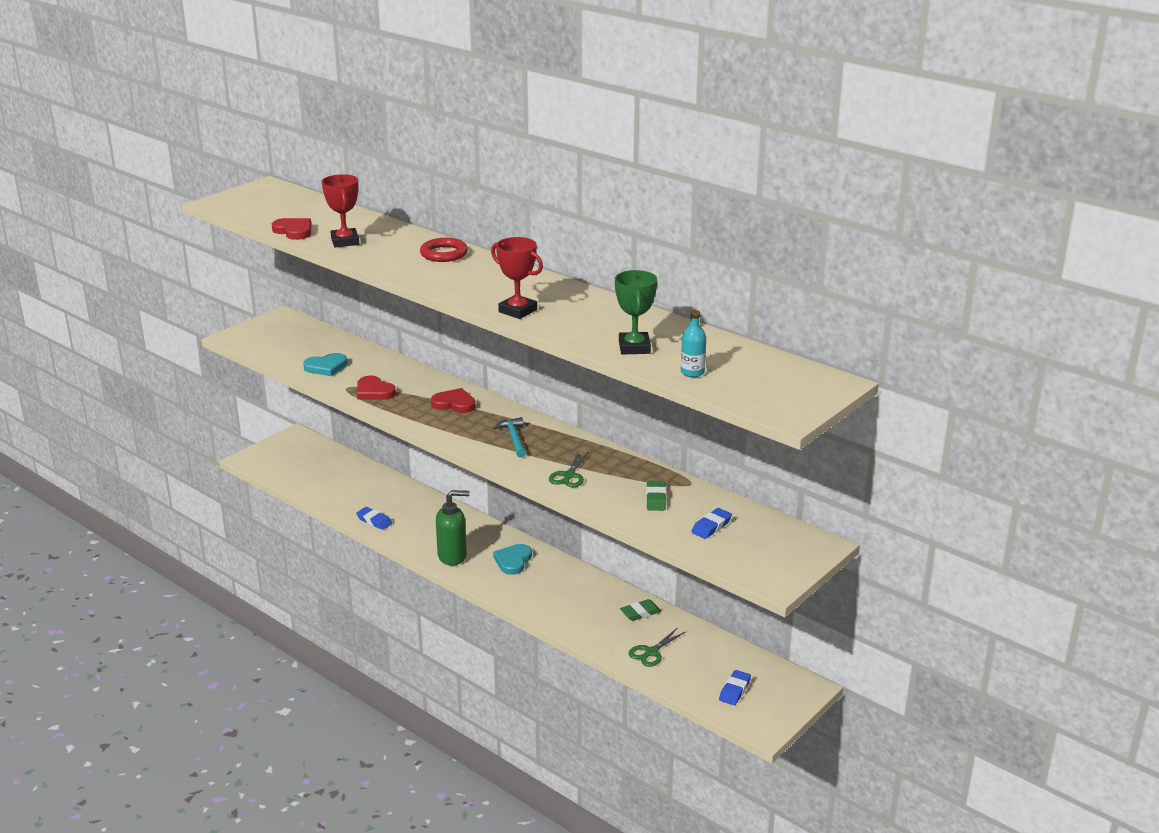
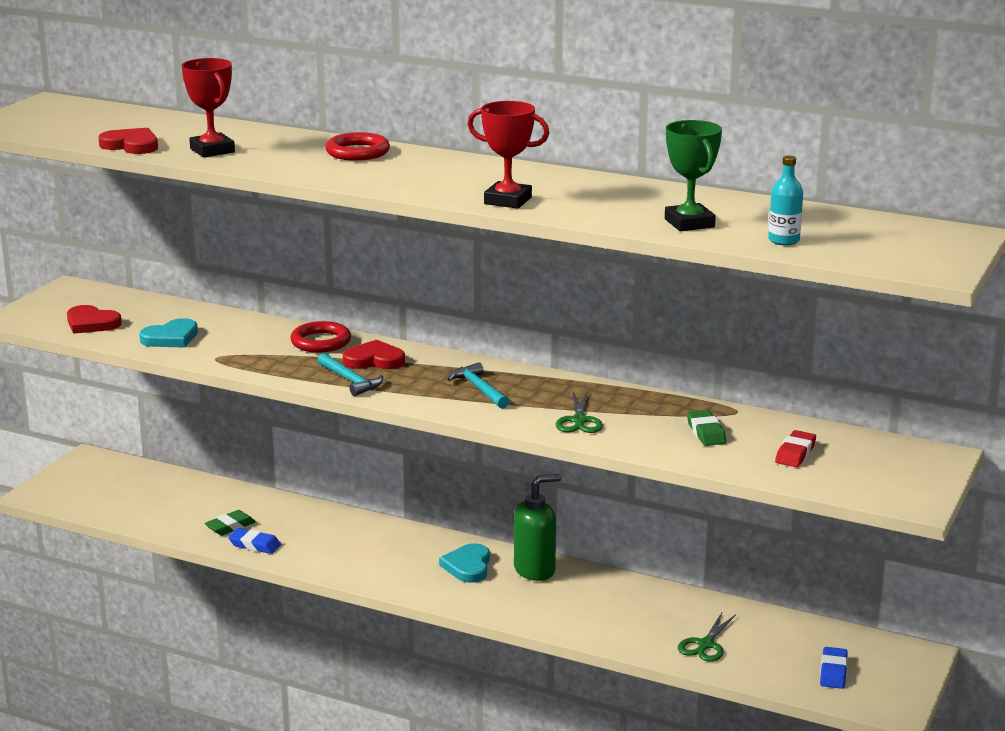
camera: 15 degrees left, 5 degrees down
(374, 391) = (256, 358): red heart -> red heart (91, 323)
(426, 383) = (321, 342): none -> red ring
(427, 419) = (350, 381): none -> turquoise hammer
(452, 556) = (384, 572): green soap dispenser -> green soap dispenser (535, 570)
(640, 613) = (666, 602): green eraser -> green eraser (230, 527)
(711, 527) = (795, 453): blue eraser -> red eraser

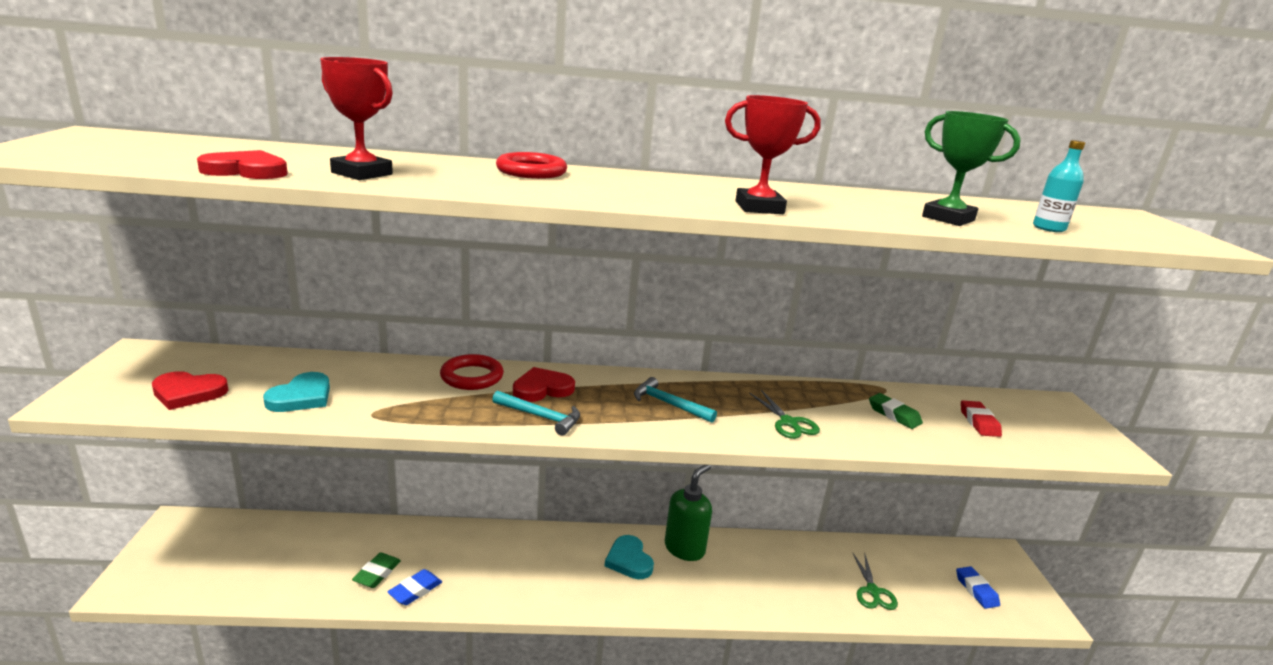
camera: 30 degrees left, 0 degrees up
(254, 545) = (415, 590): blue eraser -> blue eraser turned 45 degrees counterclockwise

